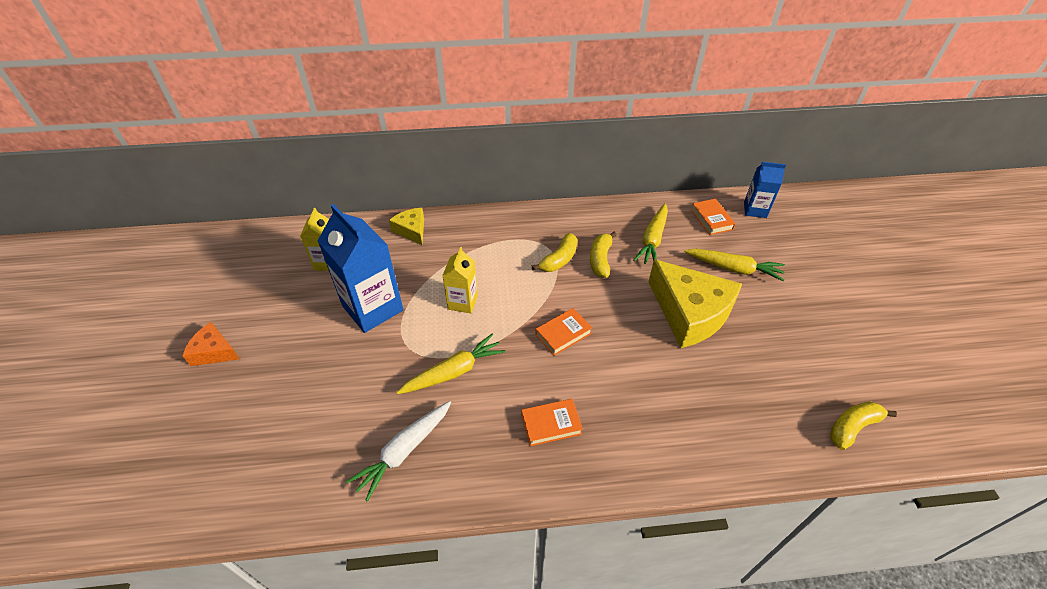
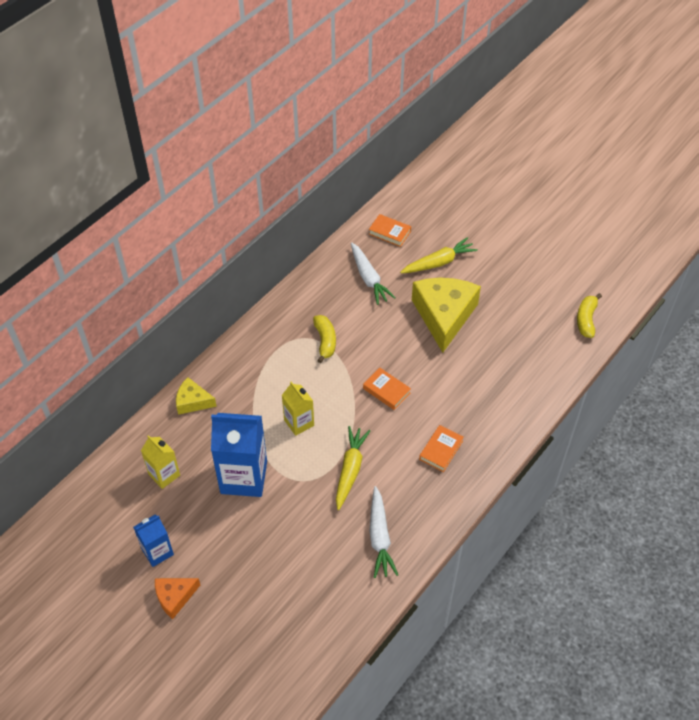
camera: 45 degrees left, 5 degrees up
(563, 334) = (386, 391): orange book -> orange book turned 60 degrees counterclockwise
(600, 259) = (352, 320): yellow banana -> none
(652, 240) = (368, 278): yellow carrot -> white carrot
(689, 313) = (444, 316): yellow cheese -> yellow cheese turned 90 degrees counterclockwise
(755, 210) = (409, 204): blue carton -> blue carton (157, 552)

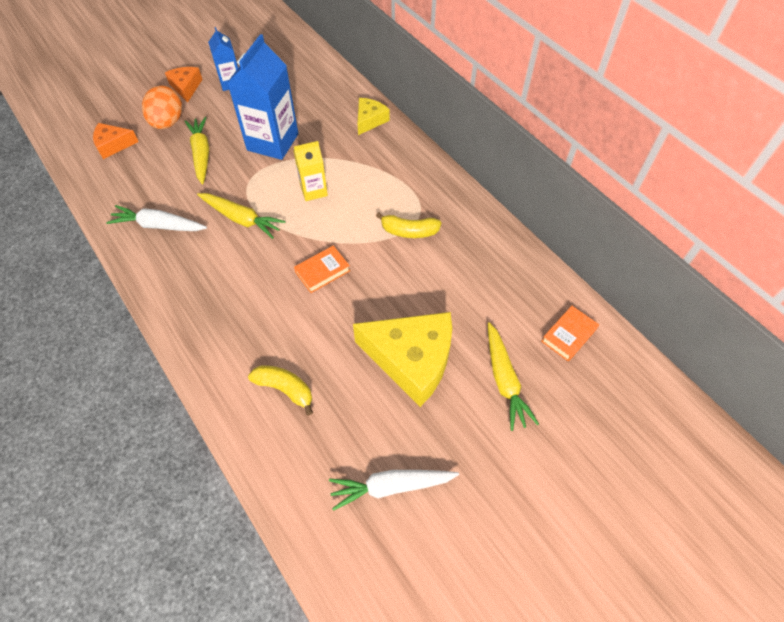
camera: 105 degrees right, 5 degrees up
(164, 475) = (300, 94): yellow carton -> none
(238, 591) = (168, 122): none -> orange egg
(277, 537) = (201, 154): none -> yellow carrot
(286, 633) = (113, 145): none -> orange cheese
(368, 278) = (493, 293): white carrot -> white carrot (391, 486)
(441, 450) = (225, 302): orange book -> none
(586, 320) = (349, 552): yellow banana -> yellow banana (285, 389)

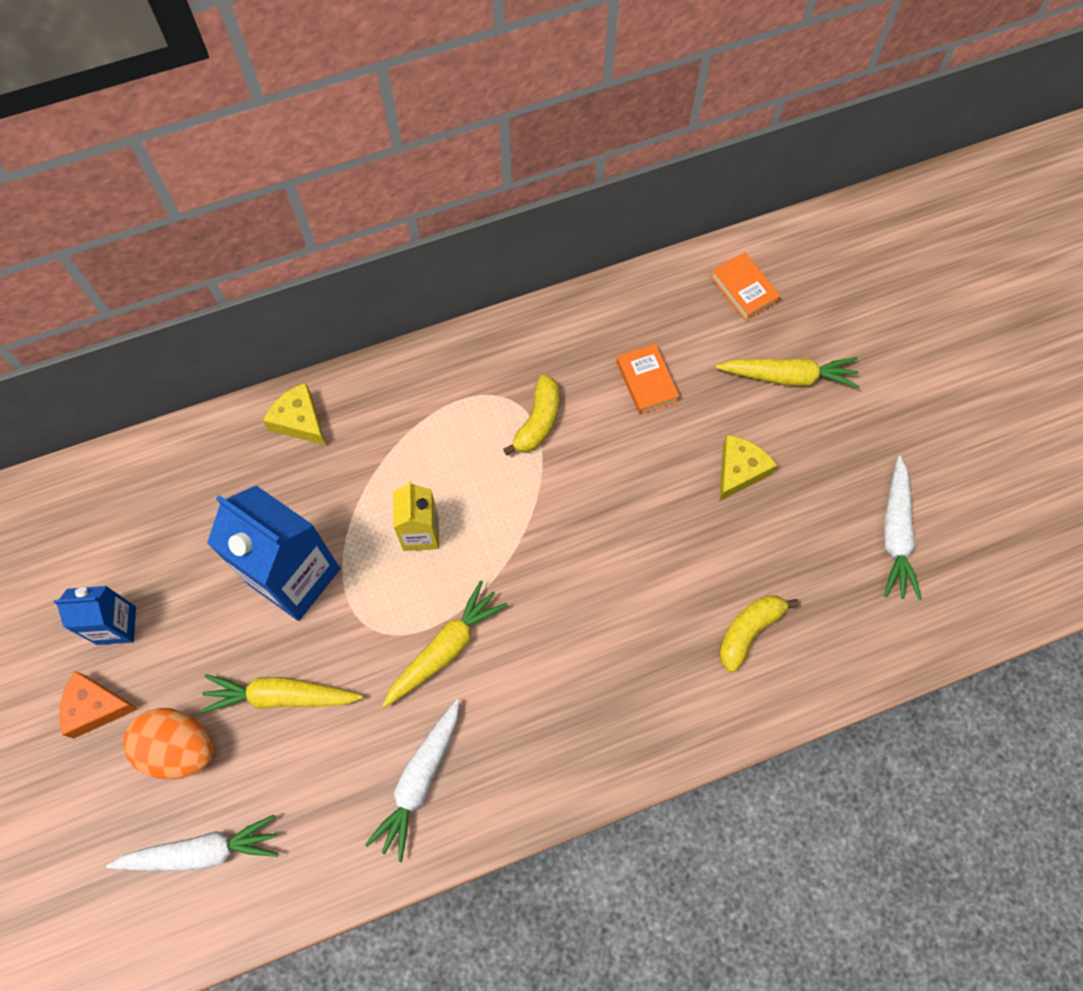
camera: 75 degrees left, 10 degrees up
(113, 145) = (202, 851): orange cheese -> white carrot
(322, 271) = (576, 550): orange book -> orange book (646, 382)
(411, 360) = (739, 471): yellow cheese -> yellow cheese, size x0.50

